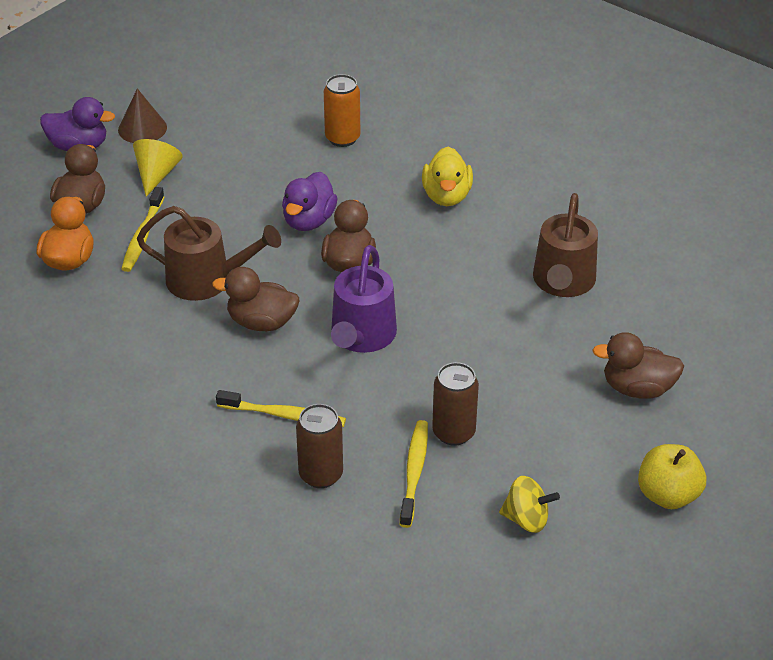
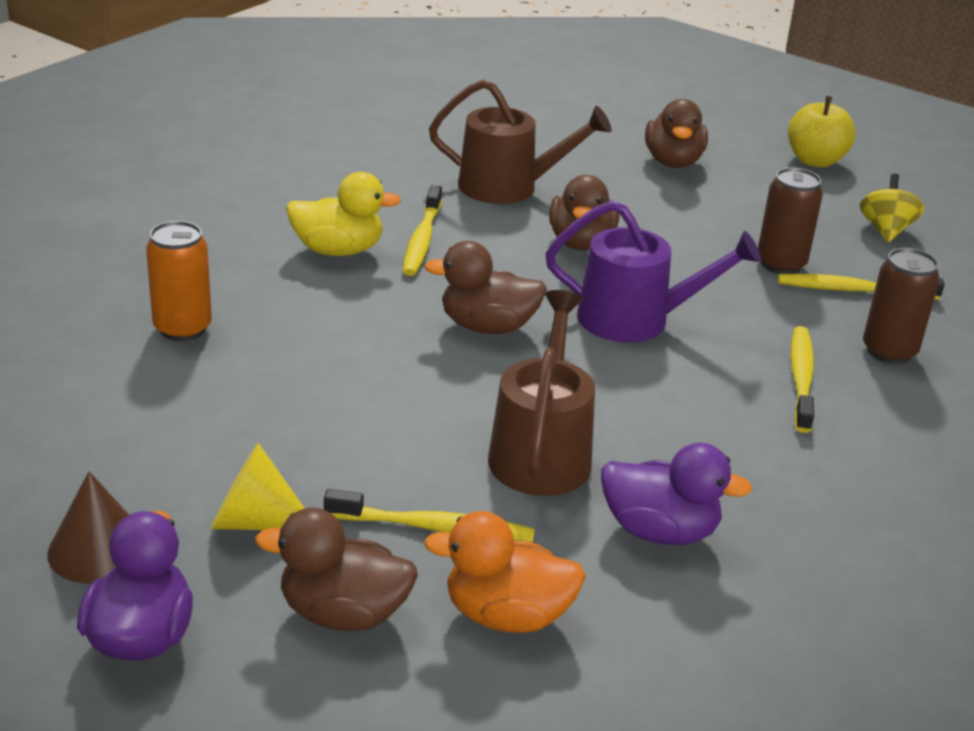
camera: 95 degrees left, 10 degrees down
(261, 322) = (627, 399): brown duck -> brown duck (581, 242)
(309, 221) = (392, 359): purple duck -> purple duck (660, 531)
(467, 235) = (422, 240): none -> yellow toothbrush

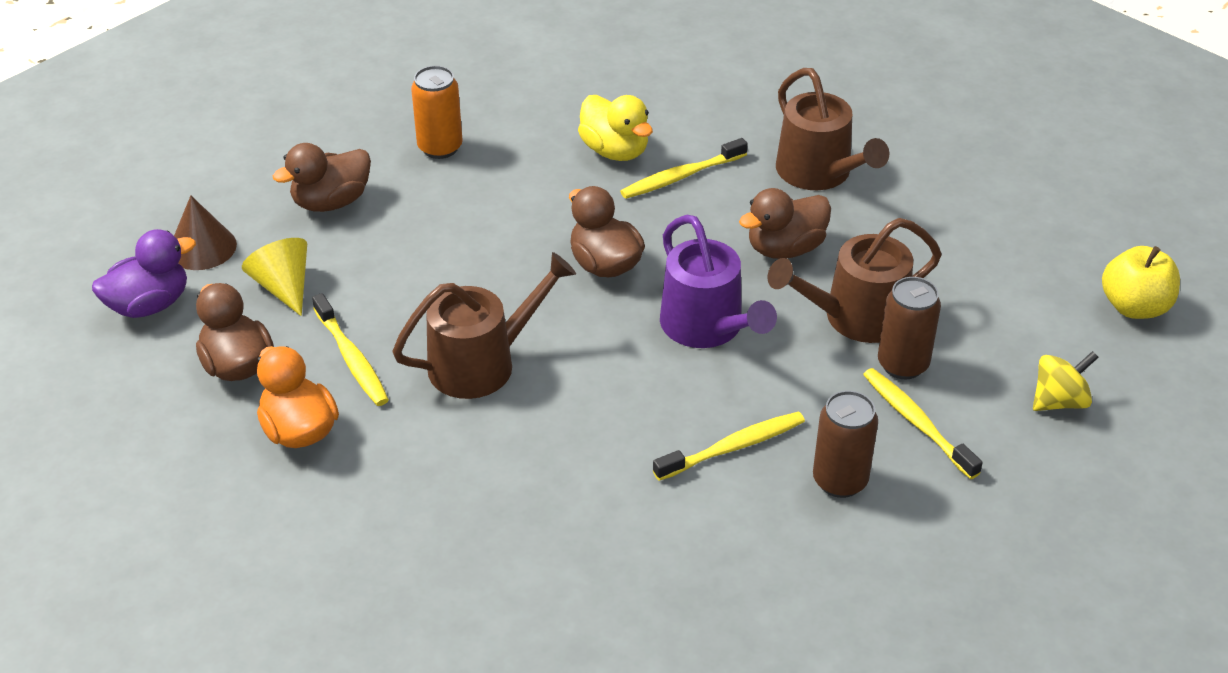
camera: 55 degrees right, 10 degrees up
(660, 531) = (453, 457): purple duck -> none
(673, 162) = (997, 231): brown duck -> brown duck (331, 202)
(703, 255) = (856, 317): none -> brown watering can

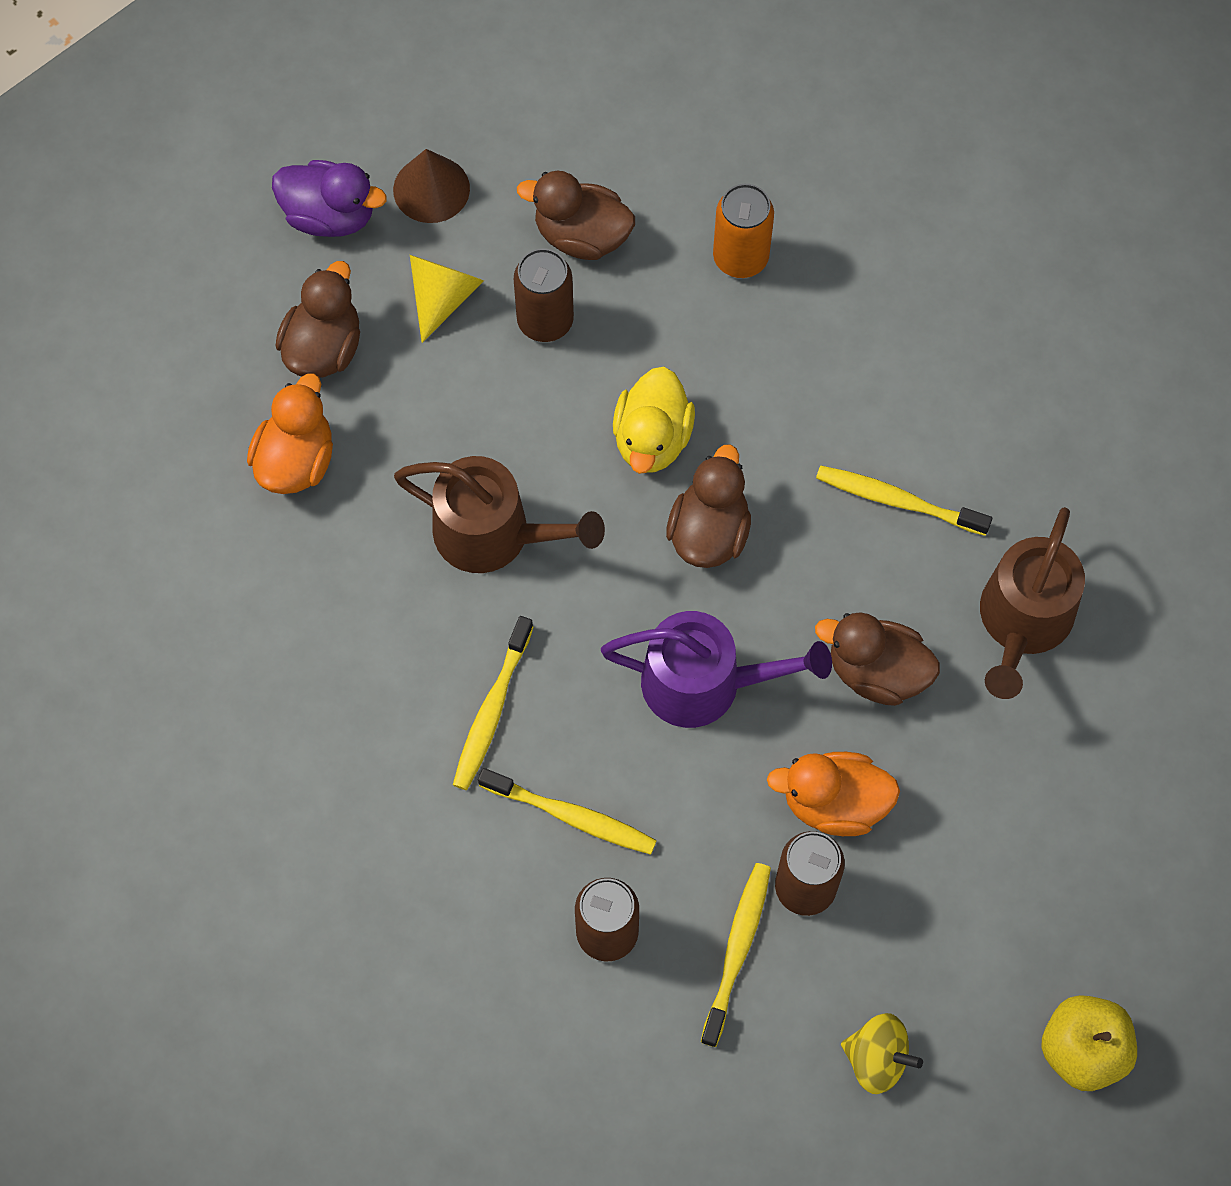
camera: 50 degrees right, 25 degrees up
(352, 358) = (408, 427): yellow toothbrush -> yellow toothbrush (492, 710)
(366, 251) = (545, 321): none -> brown can
(615, 151) = (881, 412): yellow duck -> yellow duck (652, 439)
(707, 327) = (704, 683): purple watering can -> purple watering can turned 105 degrees counterclockwise
(856, 317) = (834, 803): brown watering can -> orange duck

